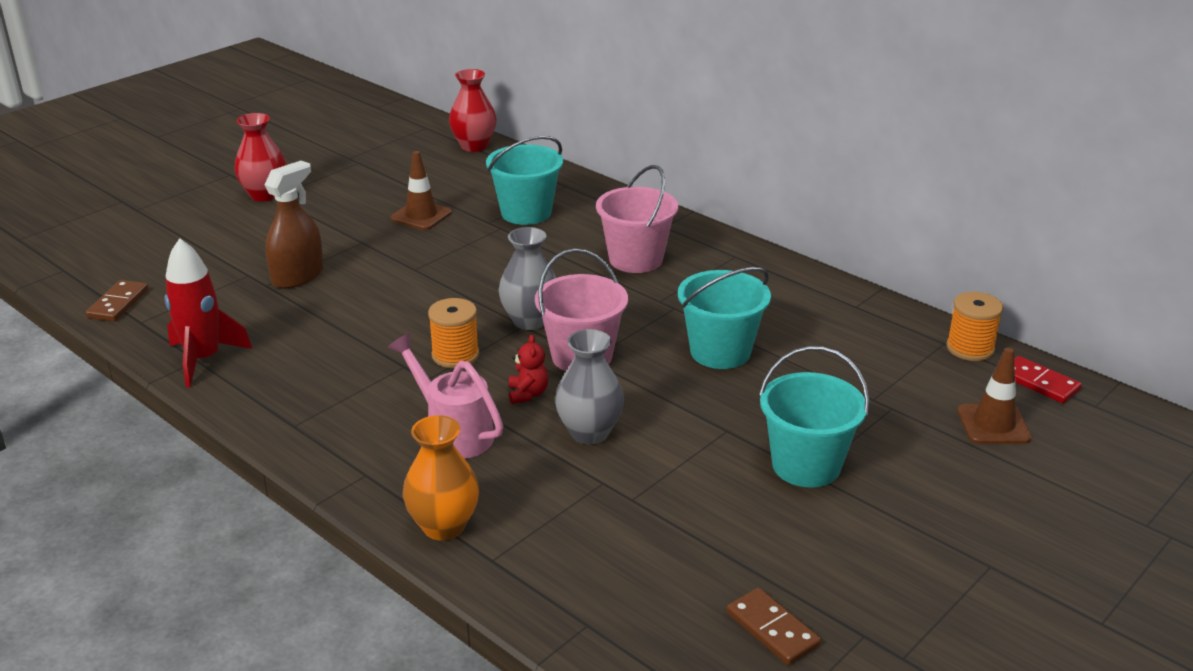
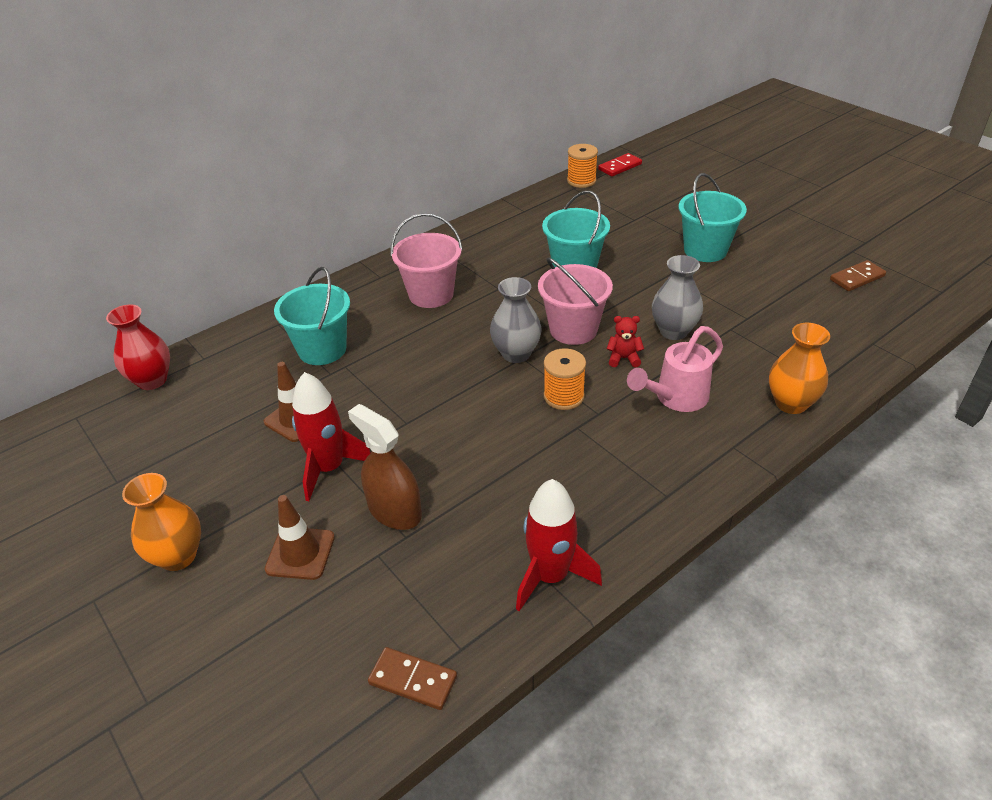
camera: 80 degrees left, 10 degrees up
(265, 195) = (178, 556): red vase -> orange vase
(355, 239) = (329, 468): none -> red rocket
(993, 424) = (661, 186): brown traffic cone -> brown traffic cone (300, 553)

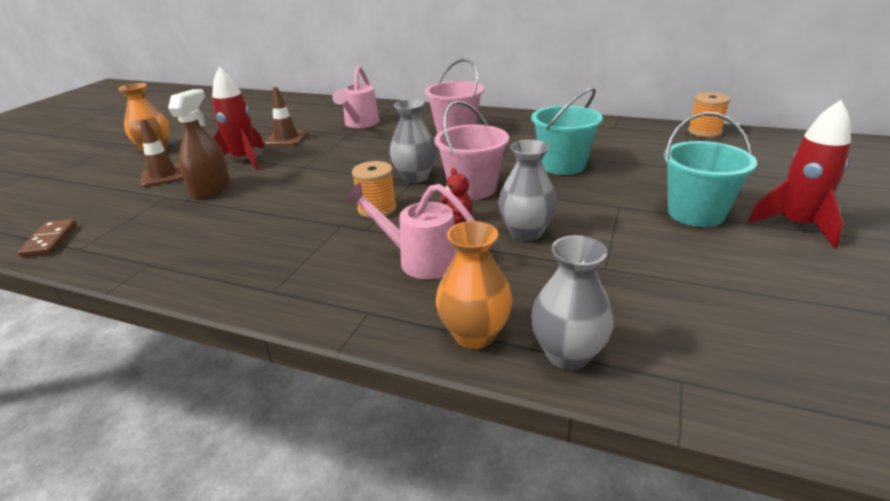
camera: 60 degrees right, 10 degrees down
(152, 380) = (296, 101): red vase -> none
(322, 349) = (360, 124): turquoise bucket -> pink watering can
(550, 576) = (155, 262): red rocket -> red rocket (796, 225)
(620, 167) = (764, 139): red domino -> none
(831, 372) = (568, 354): none -> grey vase
(857, 278) = (823, 332): brown domino -> none

